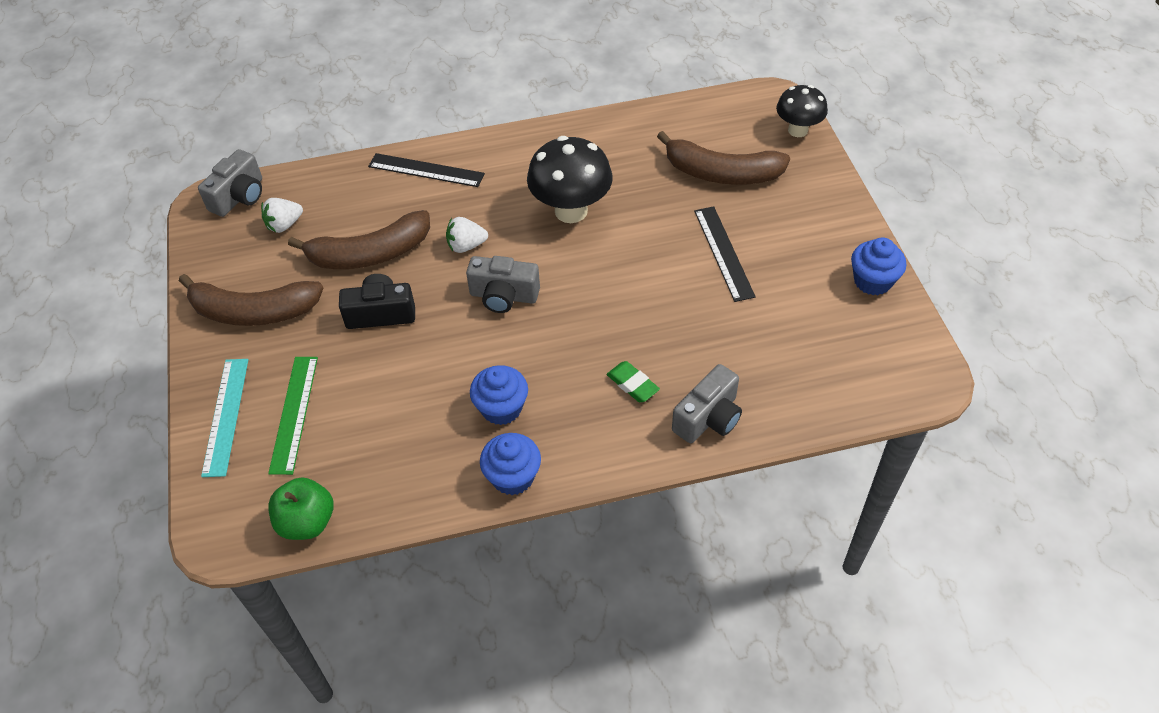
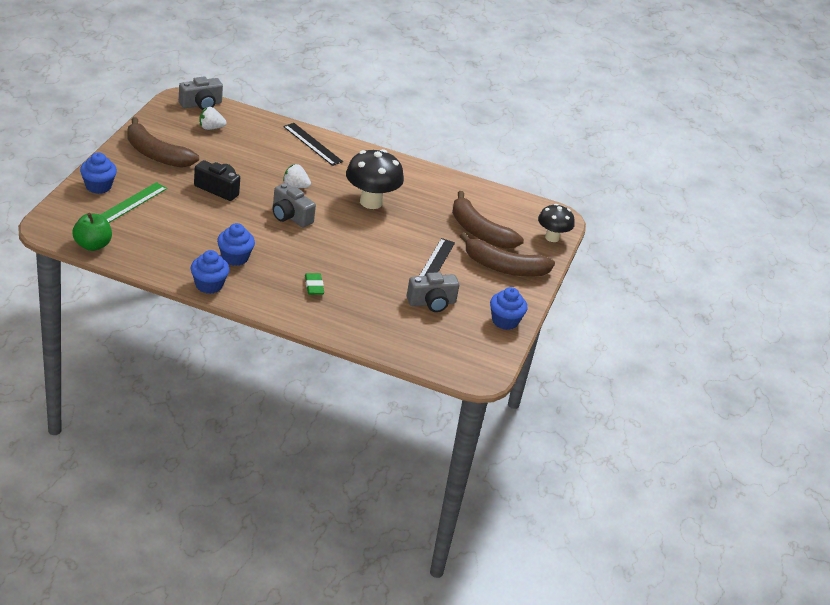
camera: 25 degrees right, 15 degrees down
(226, 416) = (98, 186): turquoise ruler -> blue cupcake
(370, 254) = (241, 162): brown banana -> brown banana (504, 267)
(708, 418) = (337, 321): grey camera -> grey camera (432, 303)

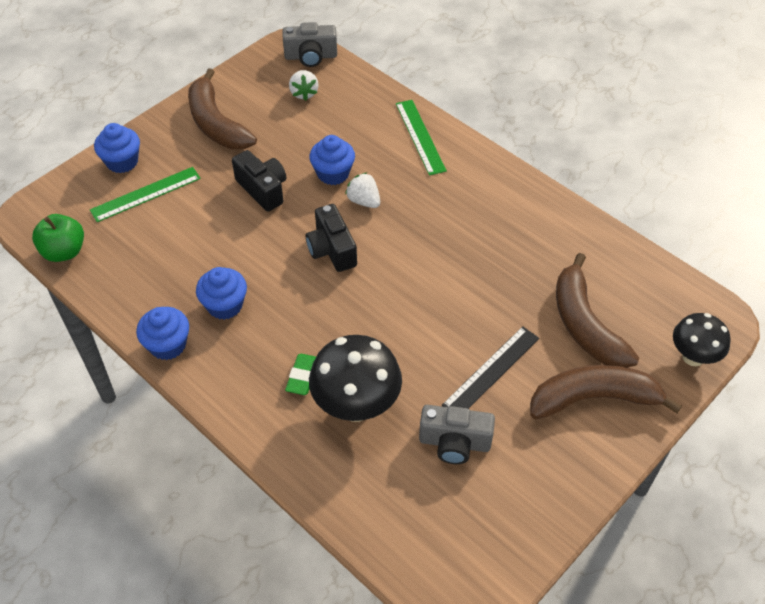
camera: 30 degrees right, 15 degrees up
(211, 128) = (304, 93): white strawberry -> white strawberry turned 120 degrees counterclockwise
(290, 216) = (332, 250): grey camera -> black camera
(312, 144) = (420, 136): black ruler -> green ruler
(371, 202) = (452, 244): black mushroom -> black mushroom (356, 406)
(504, 267) = (594, 398): brown banana -> brown banana turned 135 degrees clockwise
(505, 321) = (550, 503): blue cupcake -> blue cupcake (333, 173)

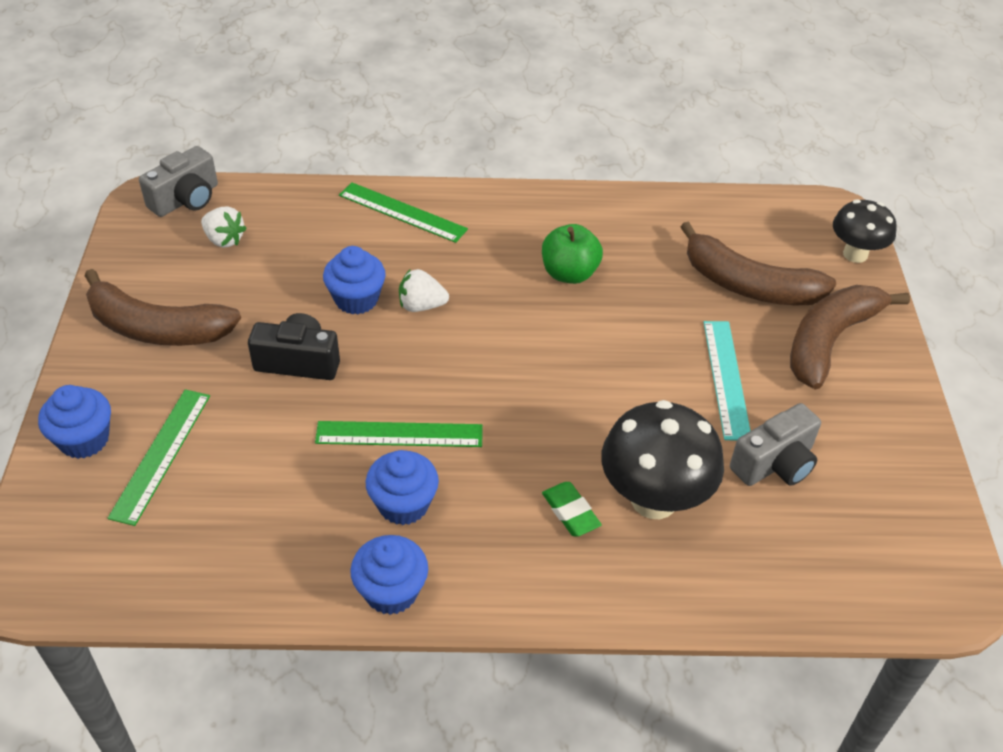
camera: 45 degrees left, 5 degrees down
(64, 251) = (131, 587): green apple -> green apple (569, 273)
(266, 266) = (399, 434): none -> green ruler
(332, 250) = (447, 372): black camera -> none
(491, 371) = (726, 378): black ruler -> turquoise ruler

